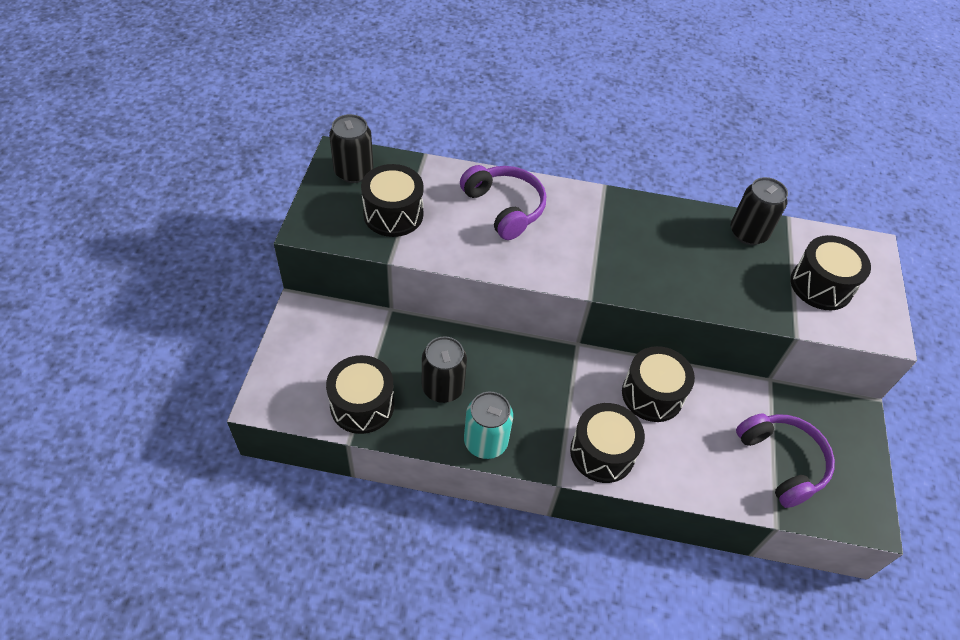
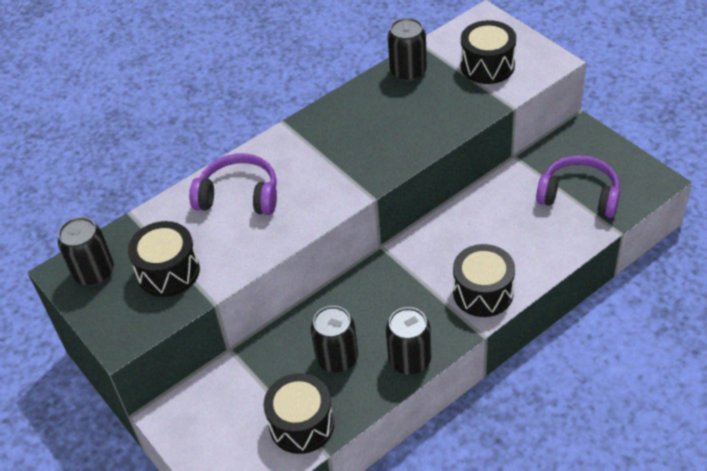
camera: 40 degrees left, 5 degrees down
(485, 441) = (409, 360): turquoise can -> black can
(652, 394) = (464, 230): black drum -> none

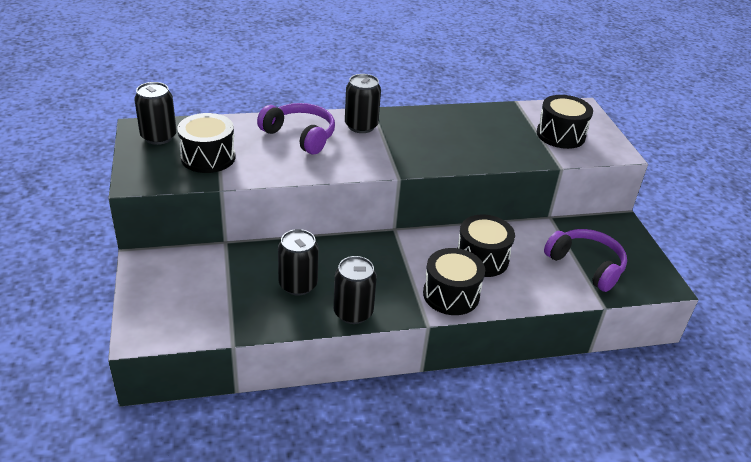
camera: 20 degrees right, 10 degrees down
(301, 424) = (232, 314): black drum -> black drum (482, 258)
(408, 72) = (493, 115): black can -> black can (361, 126)

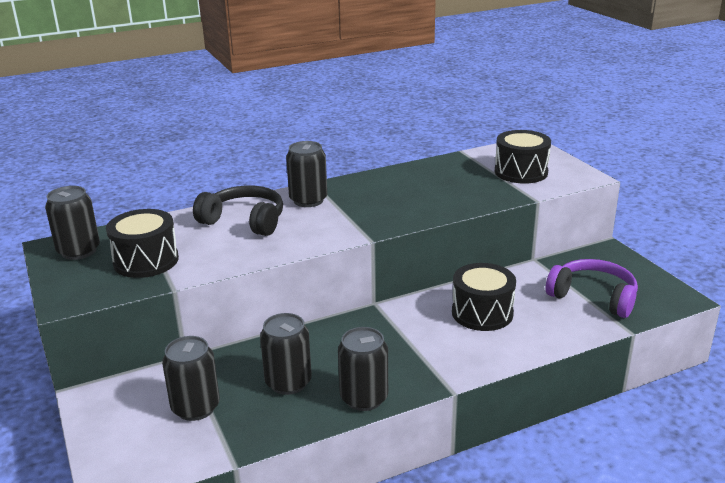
camera: 10 degrees left, 10 degrees down
(219, 289) = (195, 407): none -> black can
(300, 135) = (244, 221): purple headphones -> black headphones
(451, 295) = (465, 356): black drum -> none

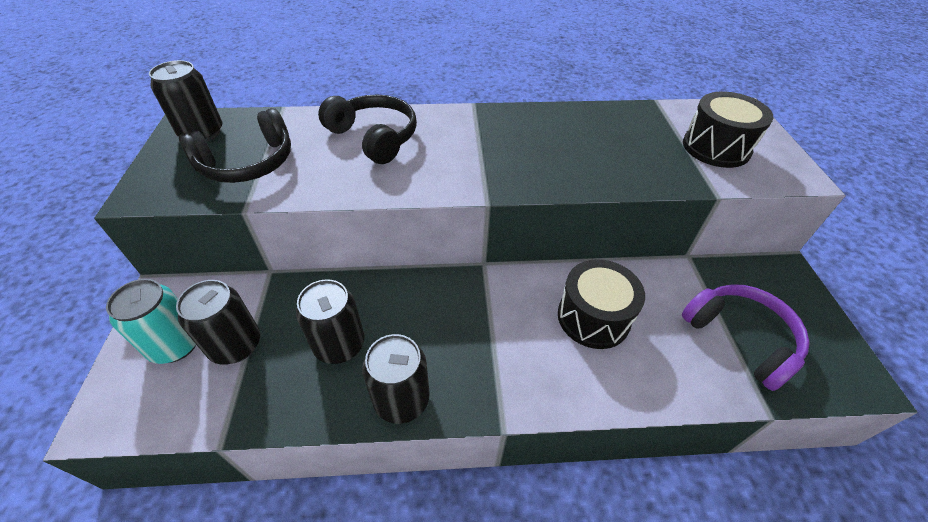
camera: 20 degrees right, 20 degrees up
(138, 422) = (176, 344): none -> turquoise can
(146, 261) = (248, 163): black drum -> black headphones
(308, 200) = (454, 127): black can -> none

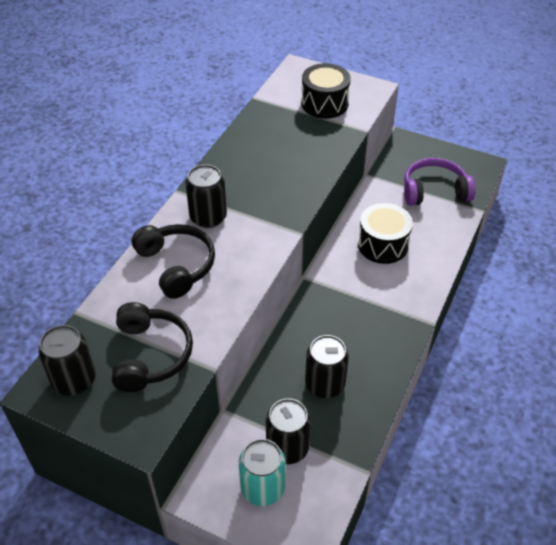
camera: 60 degrees left, 0 degrees up
(374, 137) = (177, 265): black headphones -> black headphones turned 75 degrees clockwise
(401, 399) = (386, 364): black can -> black can (208, 217)

